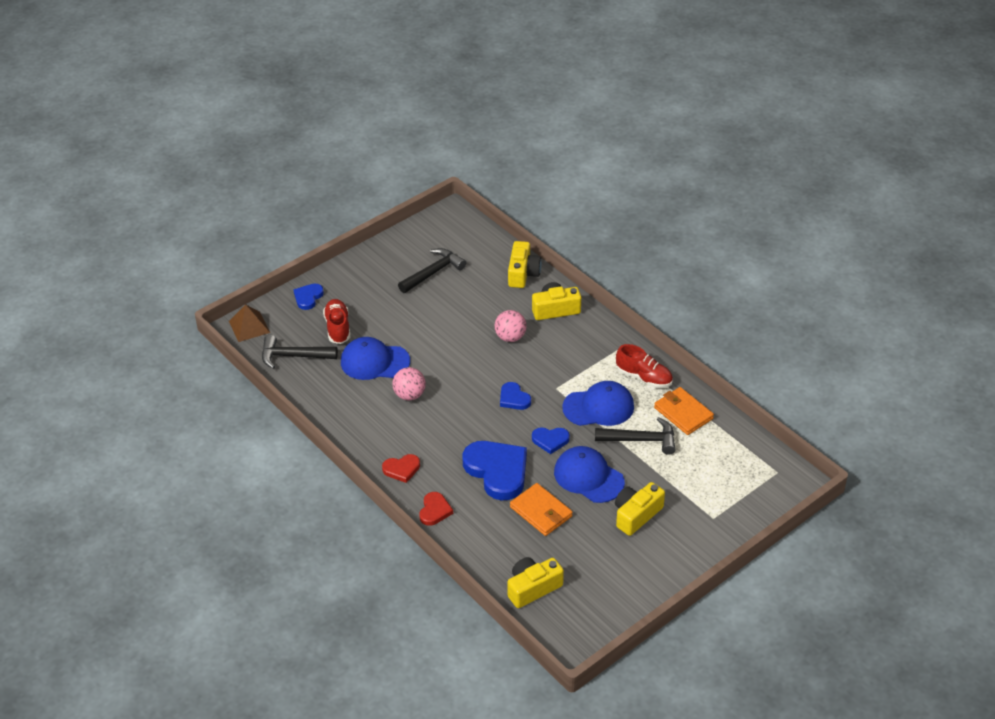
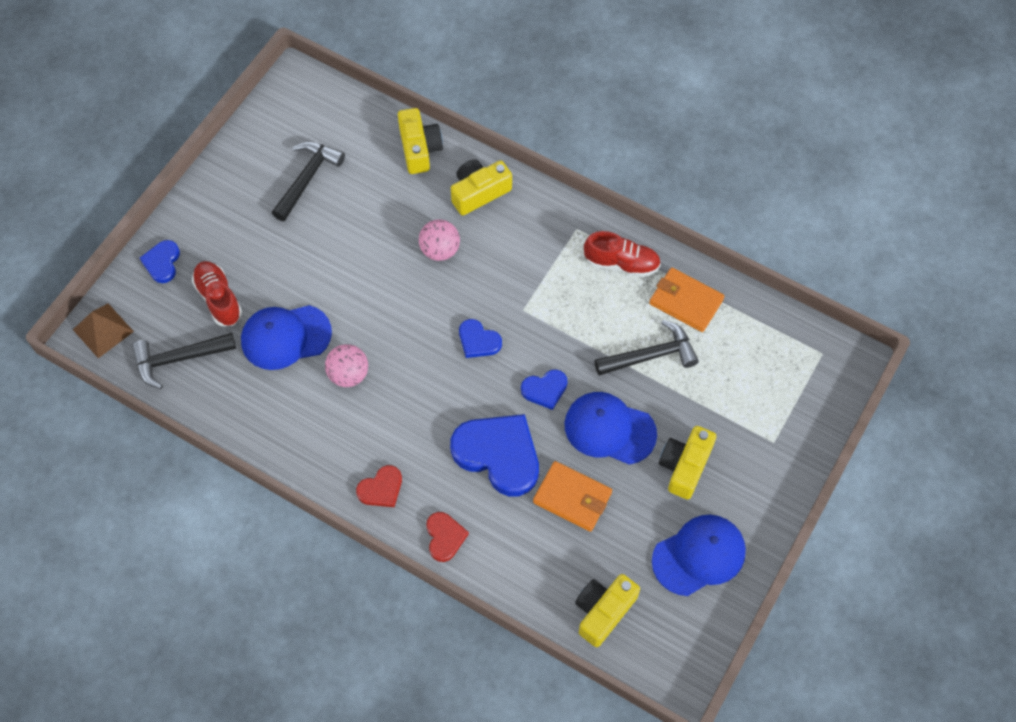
camera: 20 degrees left, 20 degrees up
(598, 407) = (584, 323): blue cap -> blue cap (699, 555)

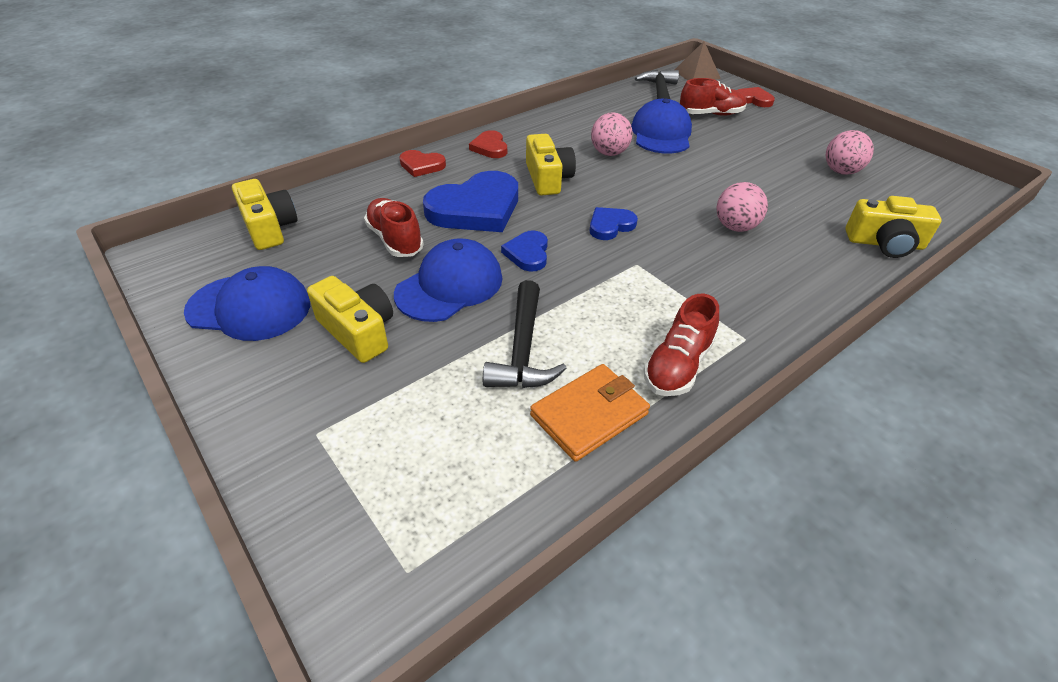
camera: 110 degrees right, 20 degrees down
(162, 262) = (753, 100): blue heart -> red heart
(307, 178) = (841, 171): black hammer -> pink ball
(479, 192) = (815, 271): yellow camera -> yellow camera (548, 178)
(572, 497) = (395, 240): orange wallet -> red shoe
(699, 555) = (249, 307): blue cap -> blue cap turned 75 degrees counterclockwise

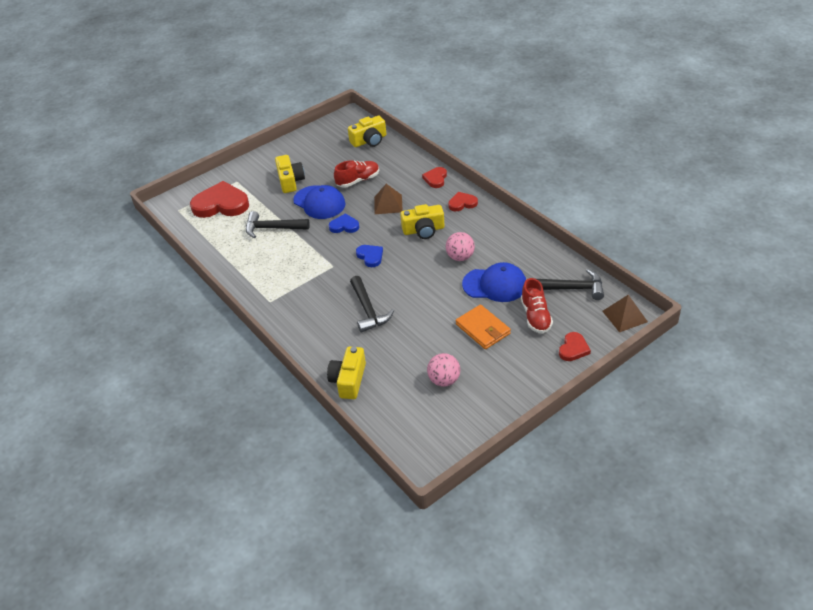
camera: 95 degrees right, 0 degrees up
(249, 307) = (309, 149): blue cap -> none
(358, 331) = (290, 181): yellow camera -> yellow camera turned 60 degrees counterclockwise
(409, 458) = (221, 204): none -> red heart
(476, 208) = (388, 204): blue heart -> brown pyramid
(589, 414) = (232, 248): orange wallet -> orange wallet (483, 329)
(677, 366) = (255, 276): red shoe -> none
(735, 227) = (368, 310): pink ball -> black hammer

